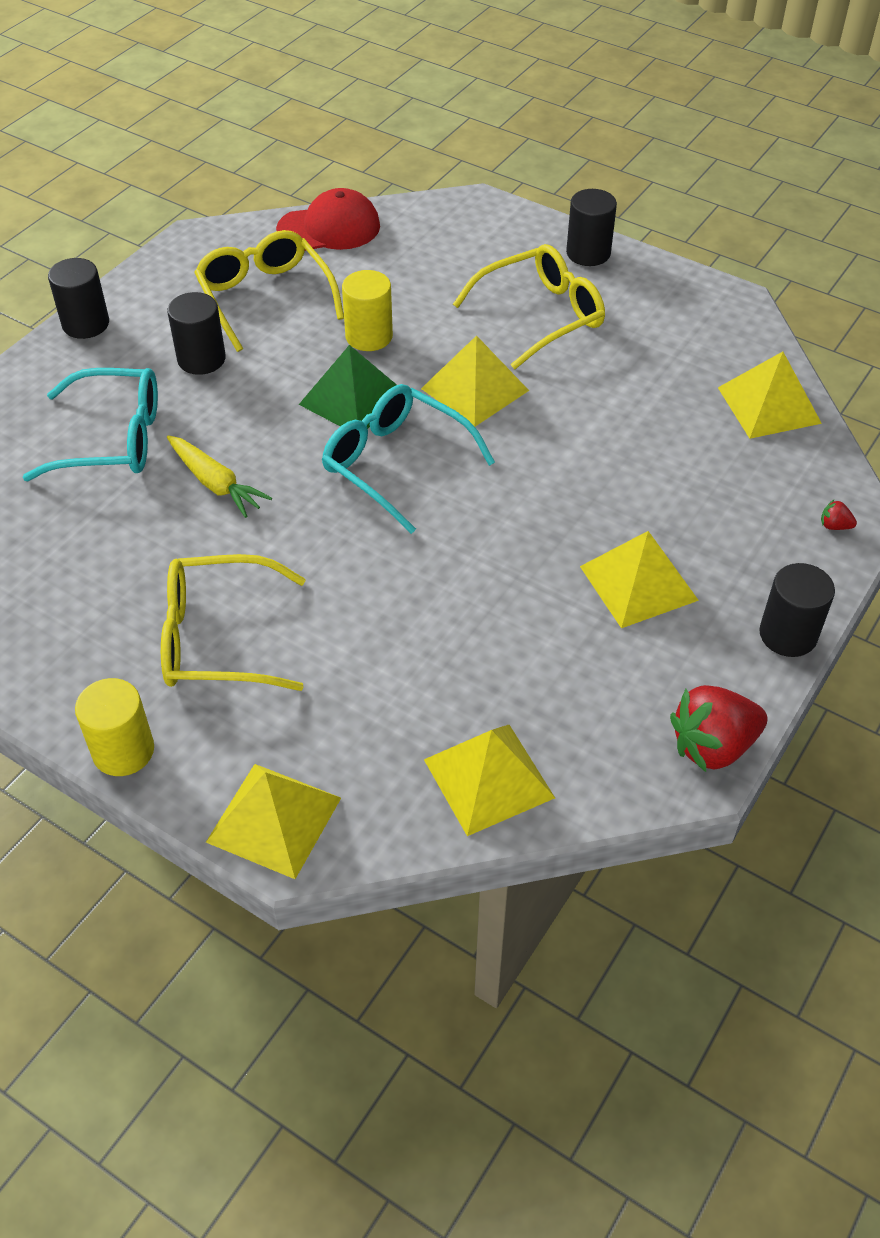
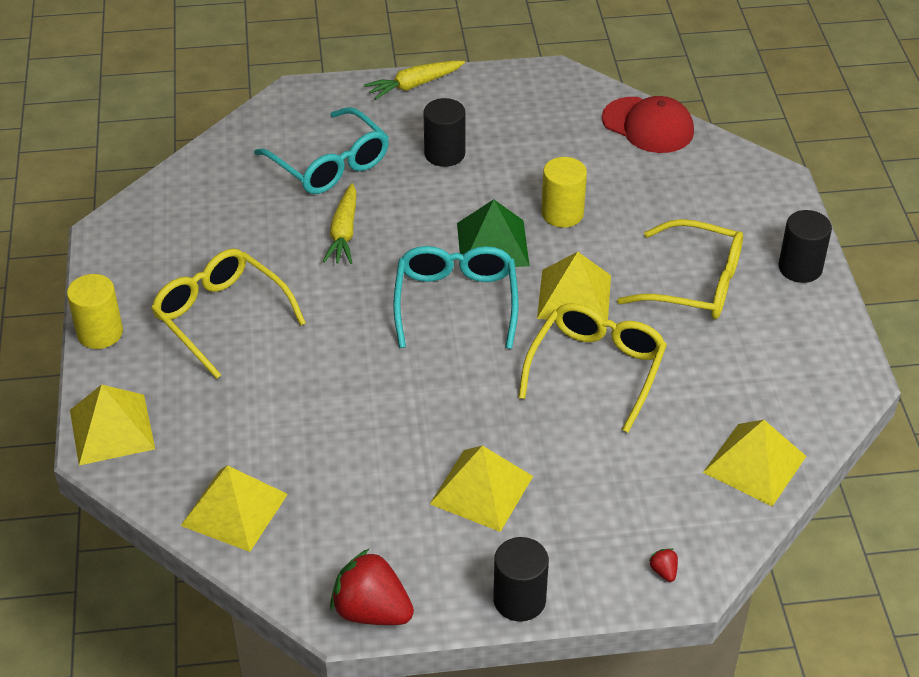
camera: 50 degrees right, 5 degrees down
(86, 324) = (414, 85): black cylinder -> yellow carrot
(265, 298) = (538, 143): yellow glasses -> yellow glasses (596, 369)

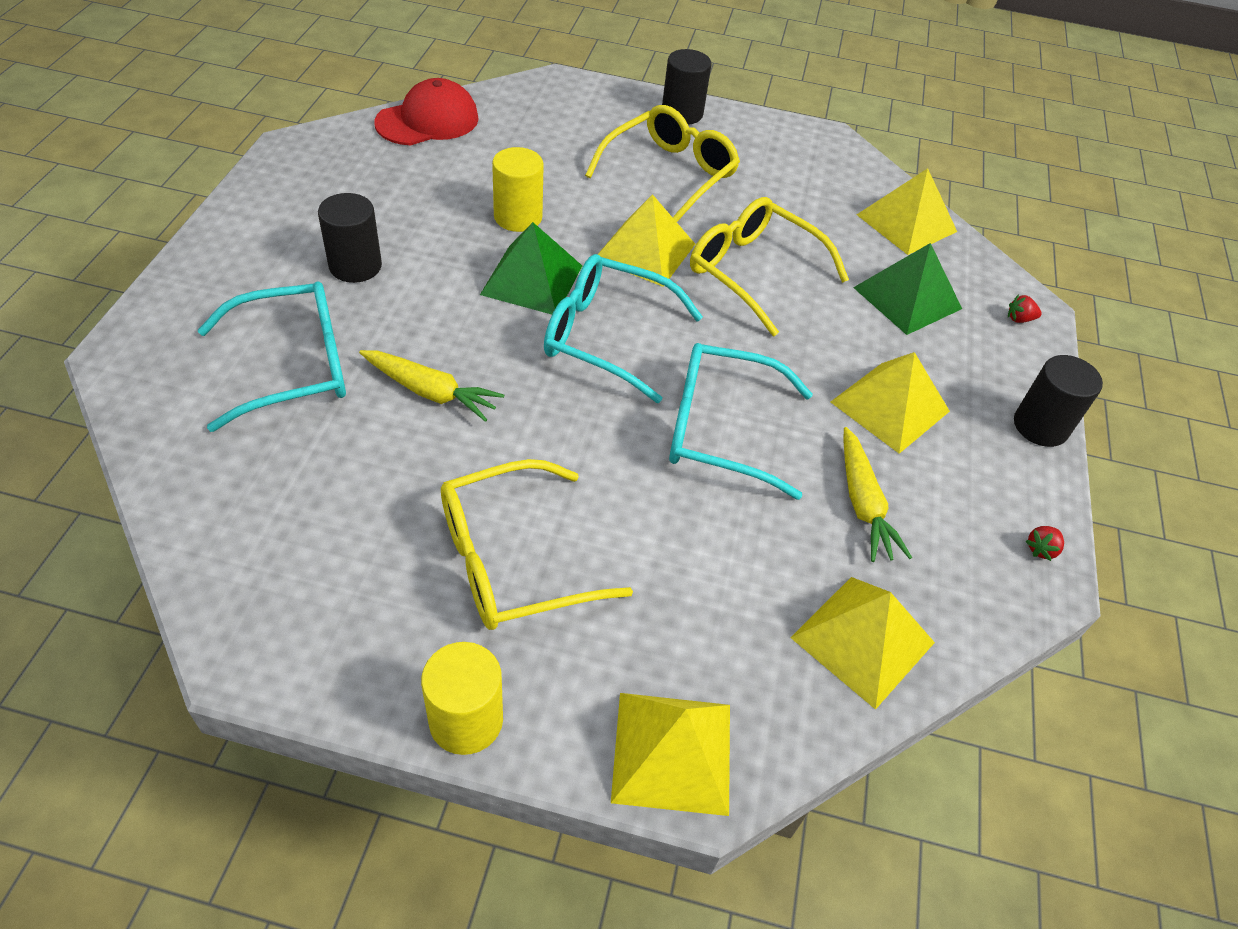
camera: 75 degrees left, 5 degrees up
(372, 611) = (1041, 549): red strawberry -> red strawberry, size x0.41
(394, 390) = (721, 429): none -> turquoise glasses
(414, 85) = (209, 250): yellow carrot -> yellow carrot (863, 503)
(635, 481) = (907, 298): none -> green pyramid

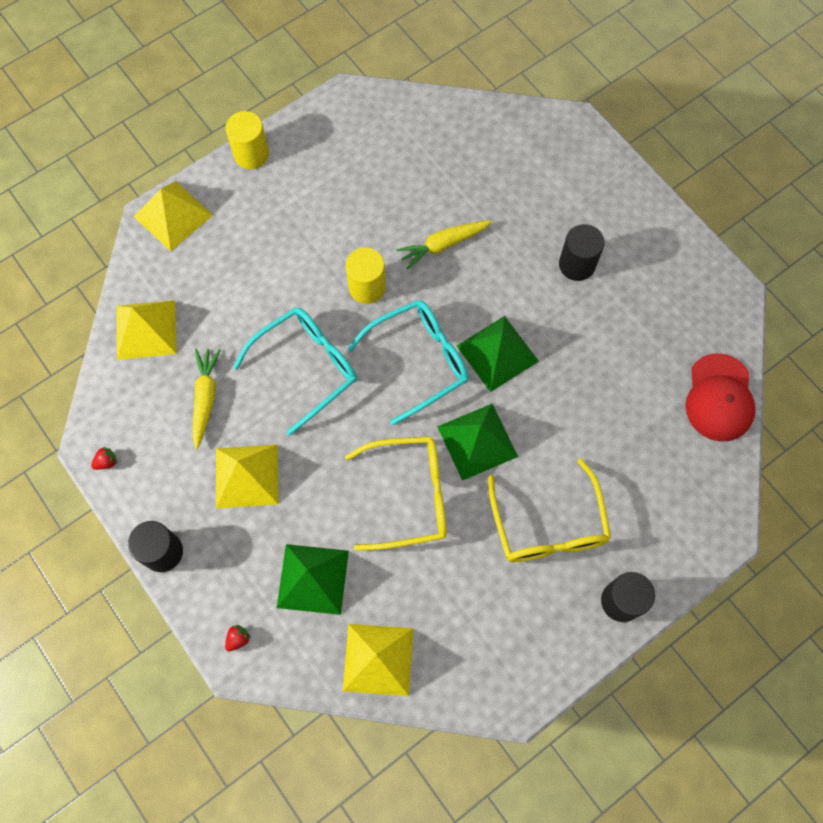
camera: 135 degrees right, 20 degrees up
(293, 366) = (510, 193): turquoise glasses -> none
(513, 560) = (310, 217): yellow glasses -> none
(518, 217) = (565, 386): yellow cylinder -> yellow cylinder (367, 287)
(645, 251) = (477, 441): yellow pyramid -> green pyramid
(863, 503) = (205, 398): yellow carrot -> yellow carrot turned 60 degrees clockwise
(1041, 549) = (106, 462): red strawberry -> red strawberry turned 60 degrees clockwise

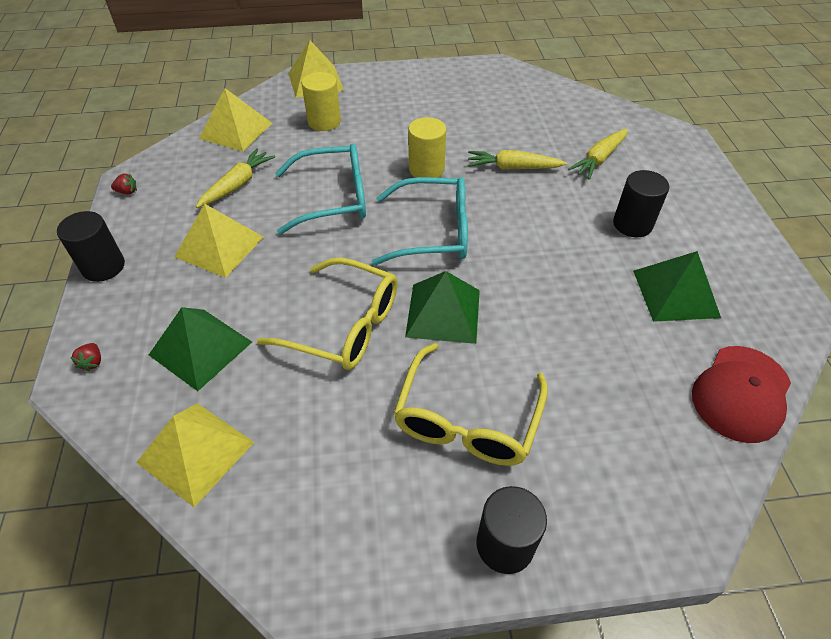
camera: 30 degrees right, 20 degrees down
(238, 639) = (92, 362): red strawberry -> red strawberry turned 105 degrees clockwise
(251, 154) = (400, 70): yellow cylinder -> yellow cylinder (324, 122)
(497, 353) = (511, 256): green pyramid -> green pyramid (675, 293)
(513, 194) = (599, 159): none -> yellow carrot

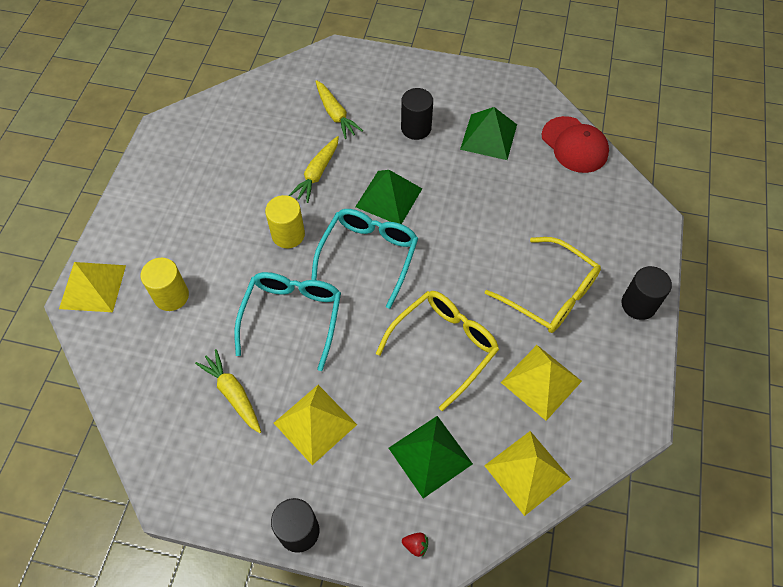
camera: 70 degrees left, 10 degrees up
(127, 192) = (192, 501): red strawberry -> none
(236, 130) = (140, 380): yellow pyramid -> yellow pyramid (541, 381)
(443, 313) = (455, 277): green pyramid -> green pyramid (389, 197)

